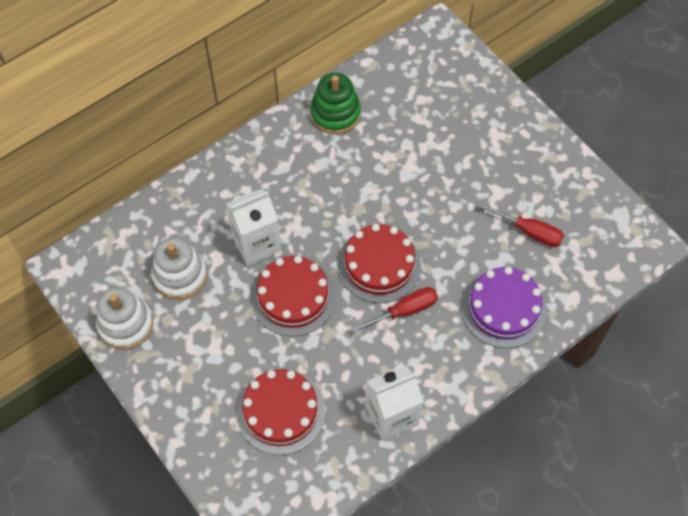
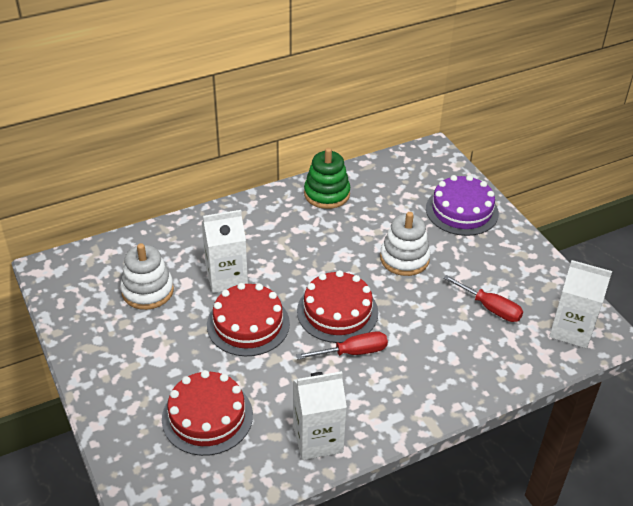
camera: 10 degrees right, 20 degrees down
(125, 324) = (84, 320): white stacking toy -> white stacking toy (404, 258)
(503, 308) = (452, 366): purple cake -> purple cake (462, 211)
(612, 243) = (571, 330): none -> white carton

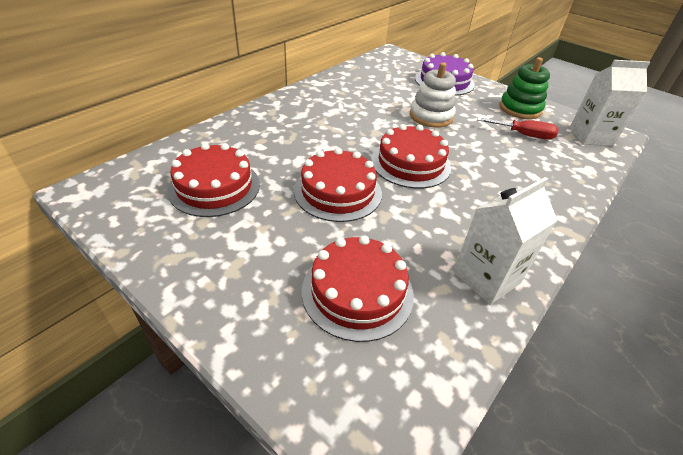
camera: 25 degrees left, 0 degrees up
(147, 291) = (214, 187): white stacking toy -> red cake
(226, 277) = (290, 159): white carton -> none
(327, 194) = (335, 87): green stacking toy -> green stacking toy (520, 109)
(352, 352) = (450, 191): red screwdriver -> none

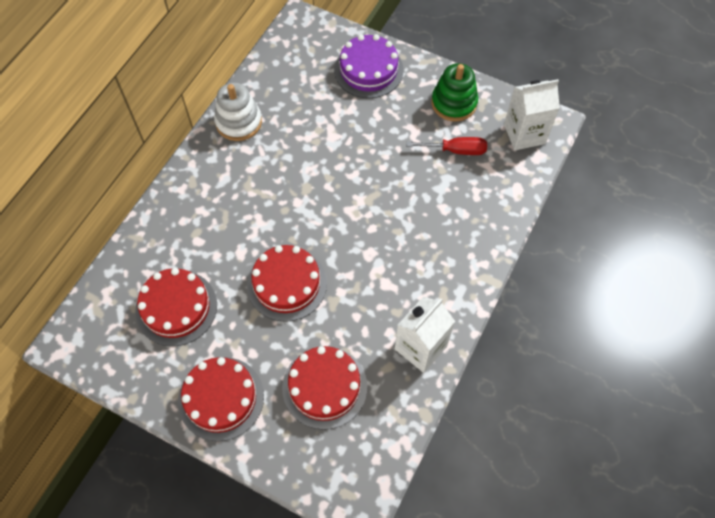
camera: 10 degrees left, 20 degrees up
(410, 163) = (347, 227): red cake -> red cake (221, 398)
(431, 116) = (359, 144): white stacking toy -> white stacking toy (238, 122)

